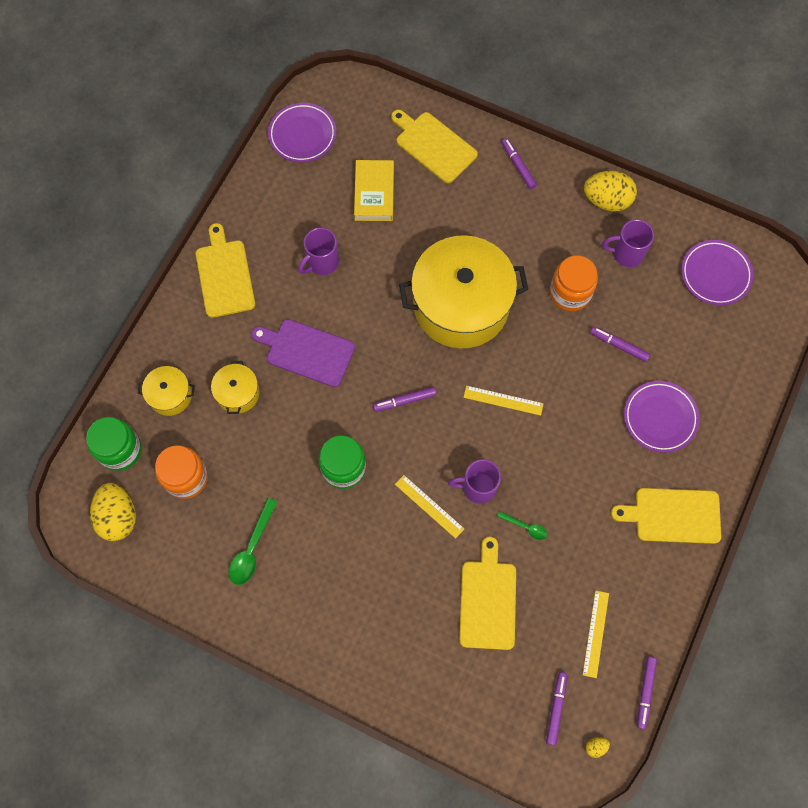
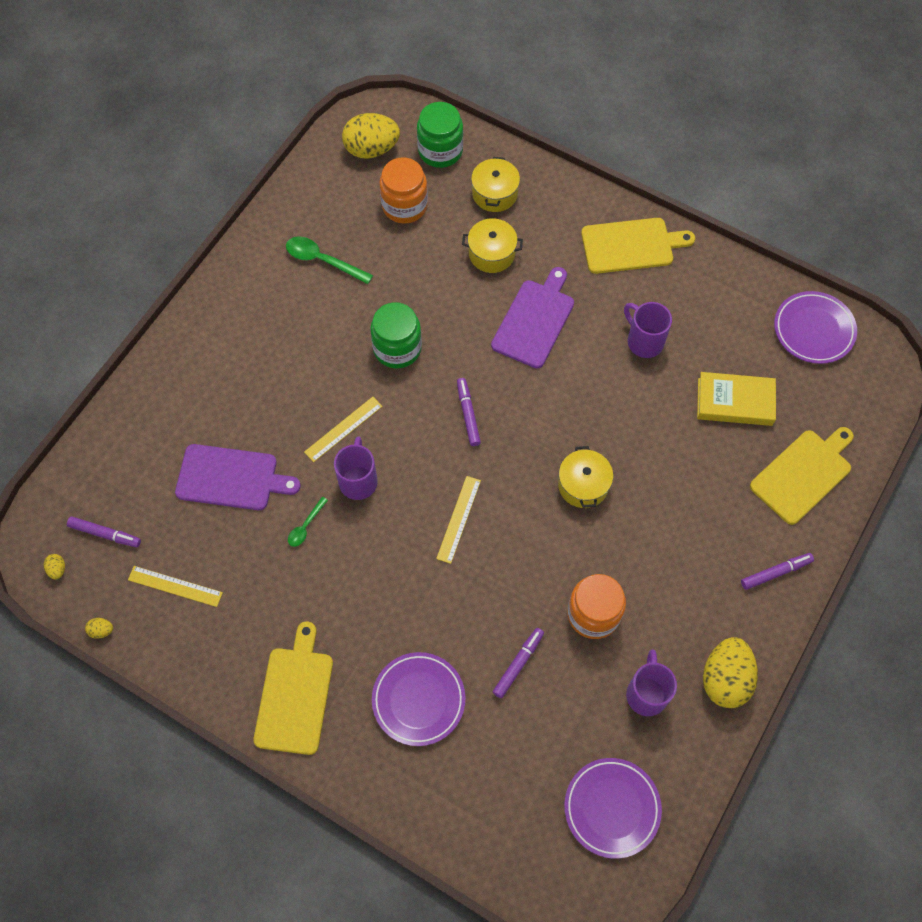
camera: 95 degrees right, 5 degrees down
(461, 305) = (583, 485): yellow pot -> yellow pot, size x0.44
(487, 600) = (231, 478): yellow cutting board -> purple cutting board
(645, 692) = (101, 630): purple marker -> yellow egg

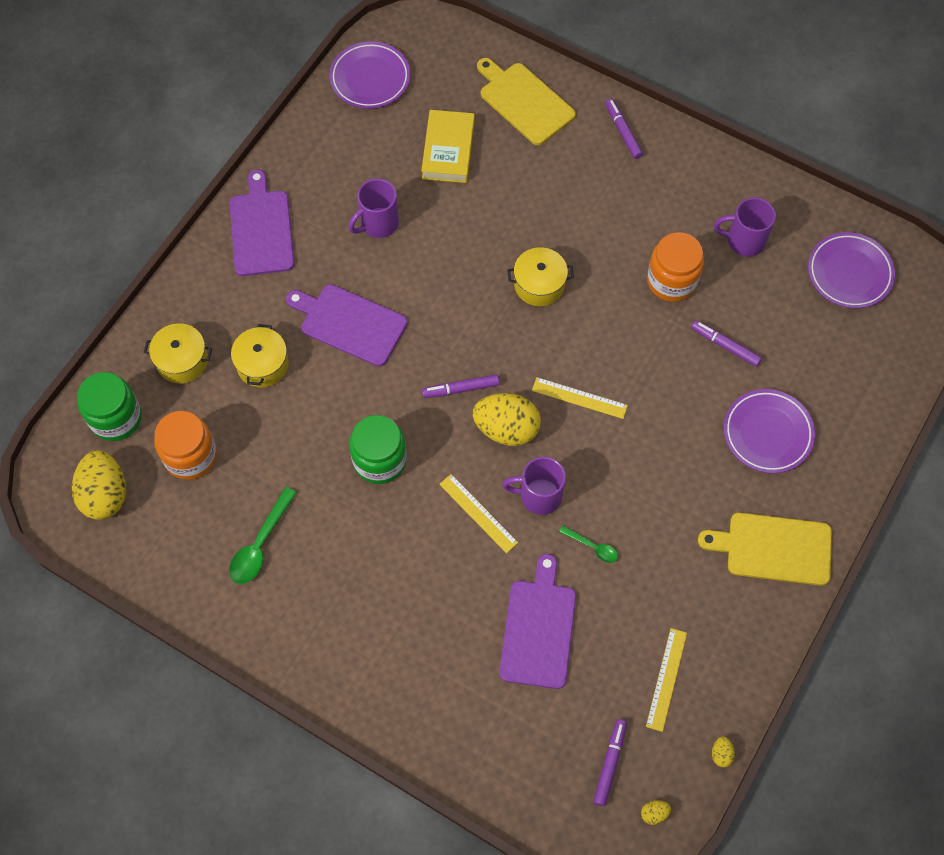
camera: 90 degrees left, 0 degrees up
(631, 245) = (261, 229): yellow cutting board -> purple cutting board
(725, 679) = (725, 179): yellow egg -> yellow egg (506, 429)

